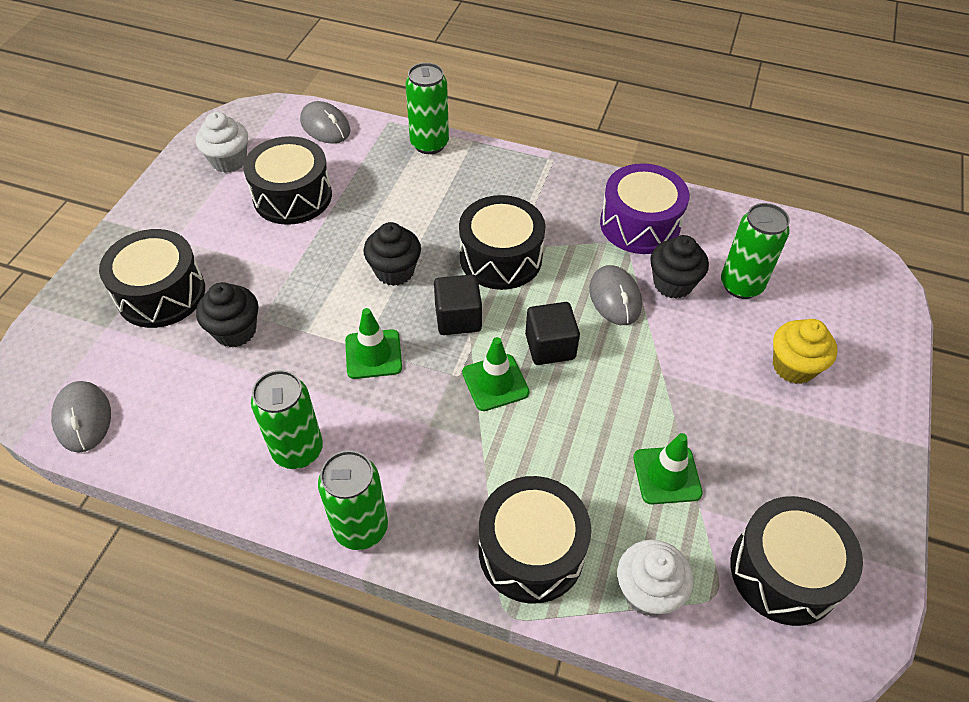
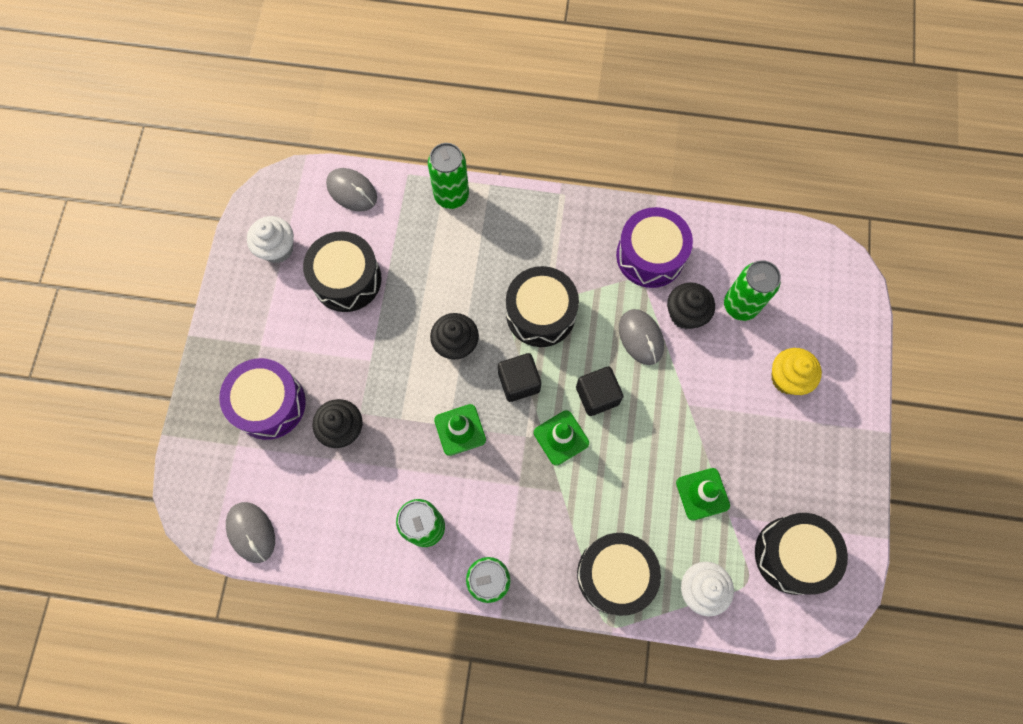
camera: 10 degrees left, 20 degrees up
(161, 293) = (269, 404): black drum -> purple drum

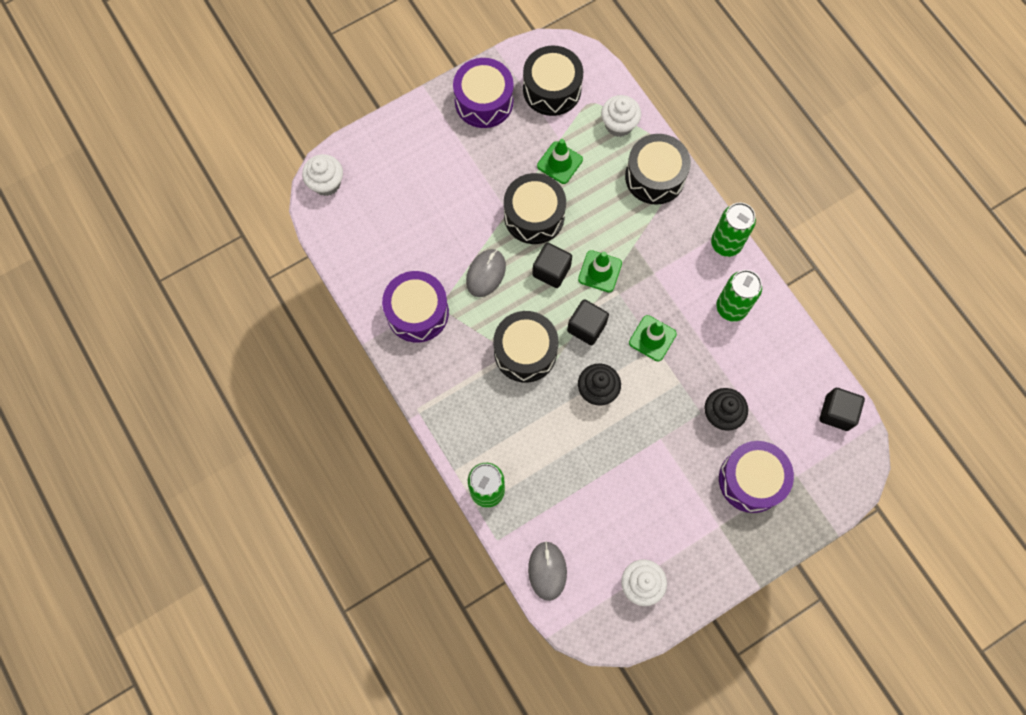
camera: 130 degrees left, 0 degrees up
(251, 532) = (836, 413): grey mouse -> black cube
(347, 279) = (618, 509): black drum -> black drum (534, 216)
(685, 314) = (443, 258): black cupcake -> none
(740, 305) = (406, 228): green can -> none
(787, 378) = (436, 165): yellow cupcake -> none
(827, 476) = (484, 101): none -> purple drum
(839, 271) = (326, 183): none -> white cupcake

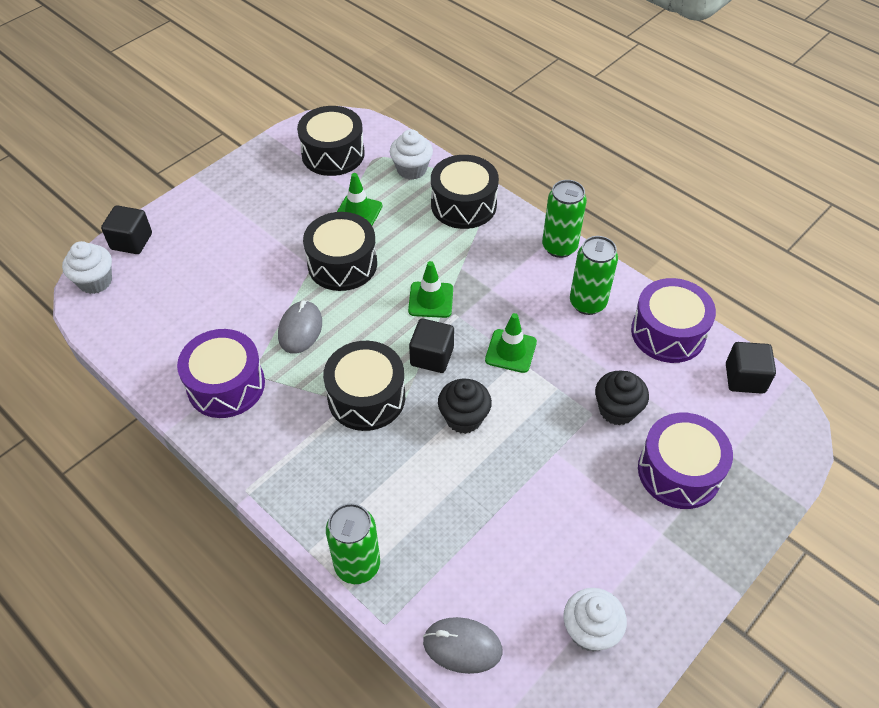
camera: 15 degrees left, 20 degrees down
(484, 101) = (262, 177): purple drum -> purple drum (668, 333)
(547, 571) = (462, 646): grey mouse -> grey mouse turned 60 degrees counterclockwise
(551, 271) = (376, 311): black cube -> black cube (131, 241)

